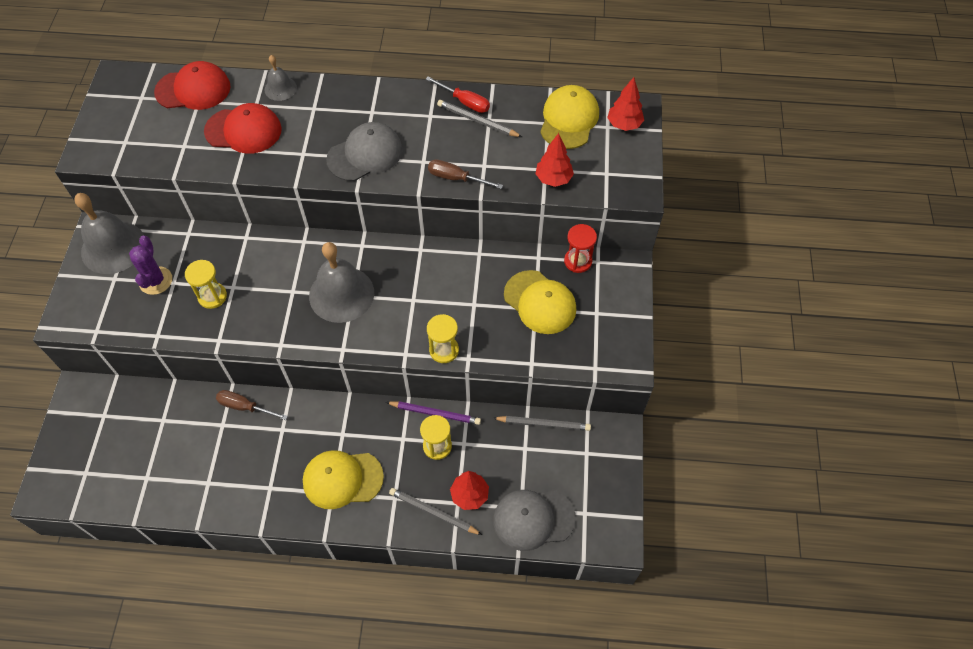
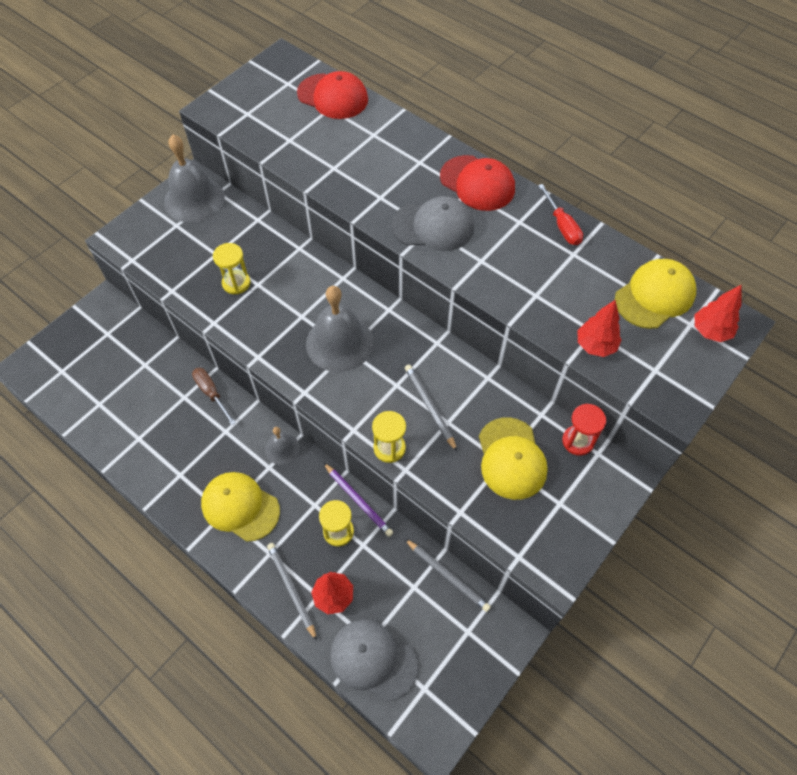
camera: 35 degrees right, 0 degrees up
(155, 281) = (204, 245): purple cactus -> none
(243, 130) = (346, 151): red cap -> red cap (477, 183)
(280, 88) = (404, 131): grey bell -> grey bell (282, 448)
(456, 178) = (500, 293): brown screwdriver -> none
(478, 121) = (561, 250): grey pencil -> grey pencil (430, 407)

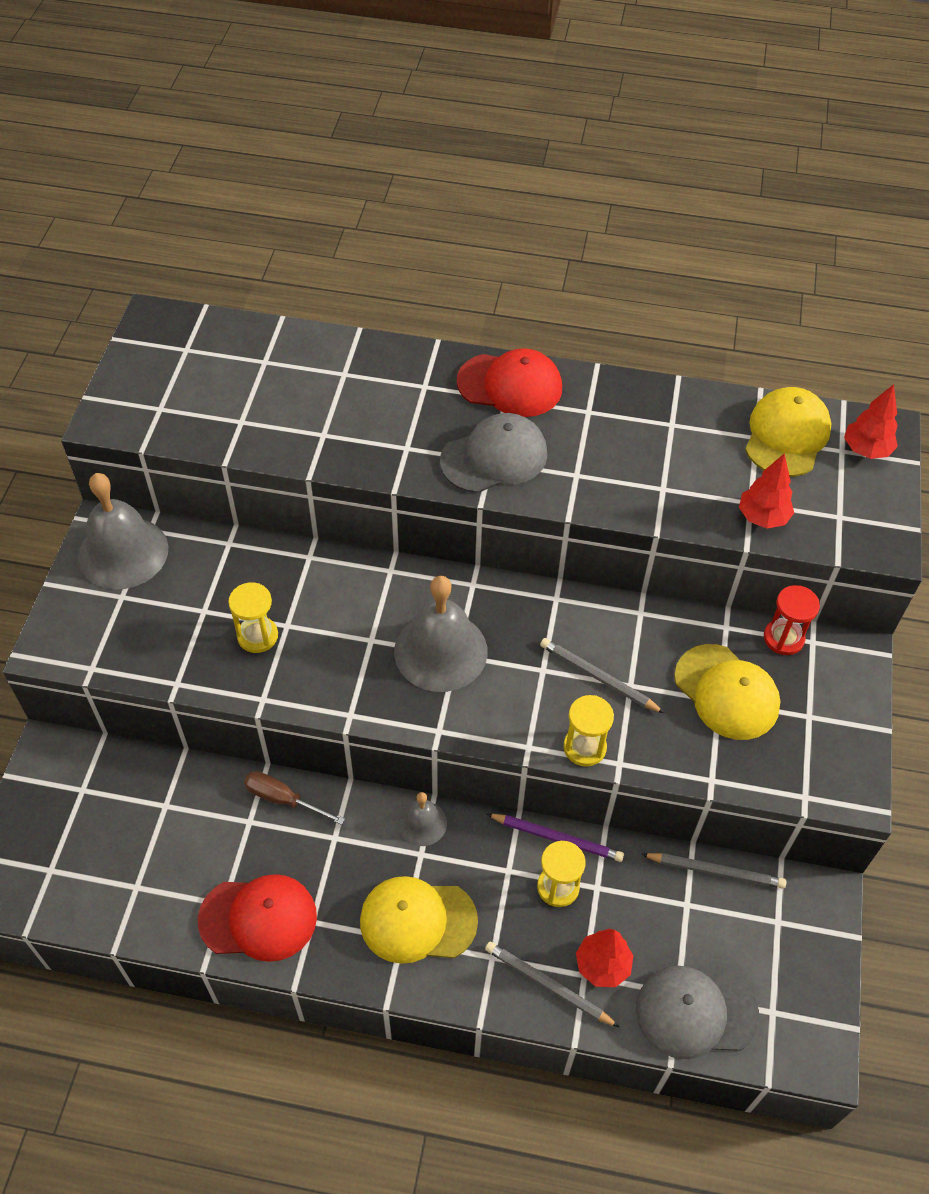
camera: 30 degrees left, 5 degrees down
(333, 96) = (258, 345): red cap -> red cap (258, 918)
(562, 226) = (638, 397): red screwdriver -> none

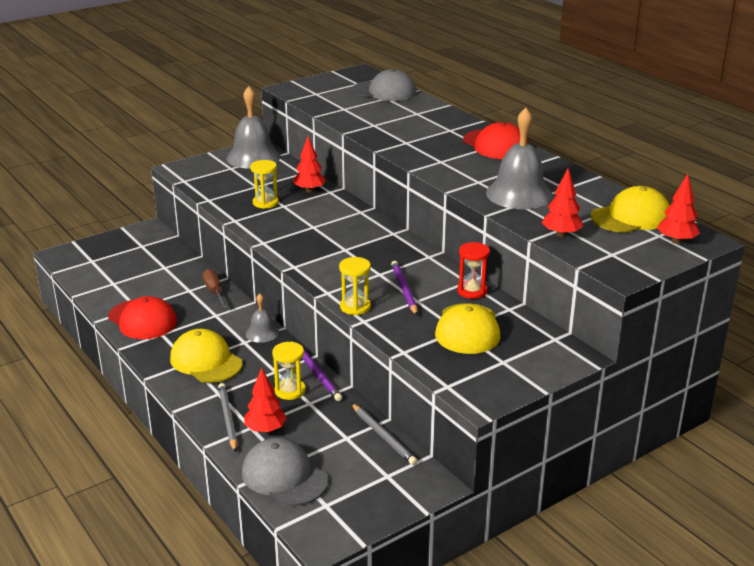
camera: 45 degrees right, 25 degrees down
(282, 572) = (309, 190): none -> red tree
(440, 651) = (339, 245): grey bell -> grey bell (519, 194)
(494, 457) = (444, 161): grey cap -> grey cap (385, 91)
(599, 677) = (404, 290): grey pencil -> purple pencil
(783, 638) = (538, 329): red hourglass -> red hourglass (472, 291)

